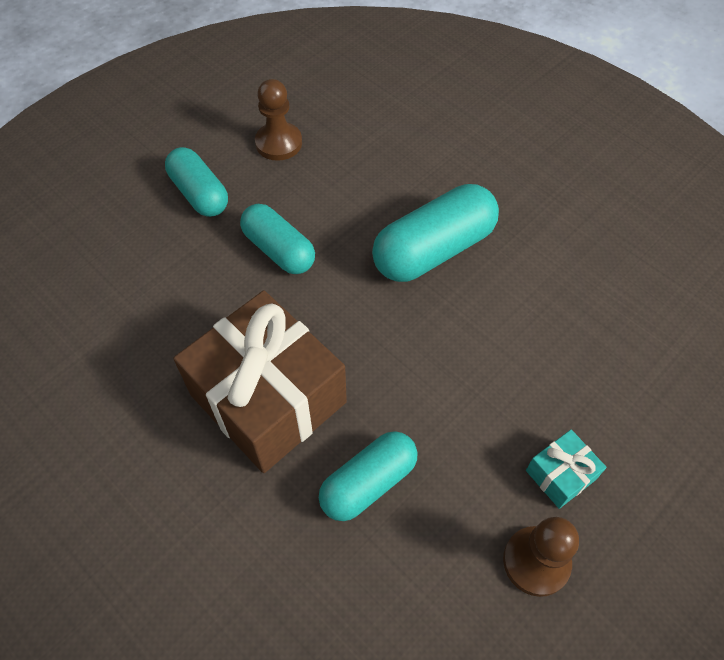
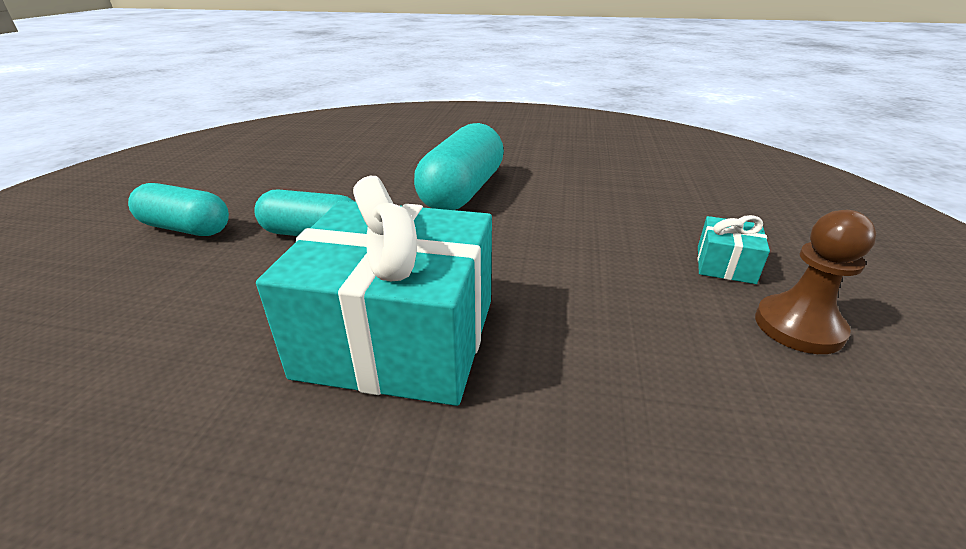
camera: 35 degrees left, 25 degrees down
(268, 398) = (399, 337): brown gift -> turquoise gift
(278, 143) = (258, 181): brown pawn -> none
(368, 483) = (585, 351): turquoise capsule -> none

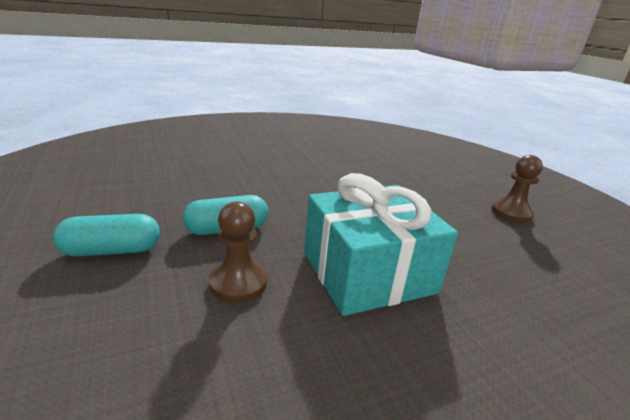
camera: 35 degrees left, 5 degrees down
(240, 297) = (238, 283): none -> brown pawn
(462, 191) = (288, 179): turquoise capsule -> none
(725, 265) = (458, 192): turquoise gift -> none

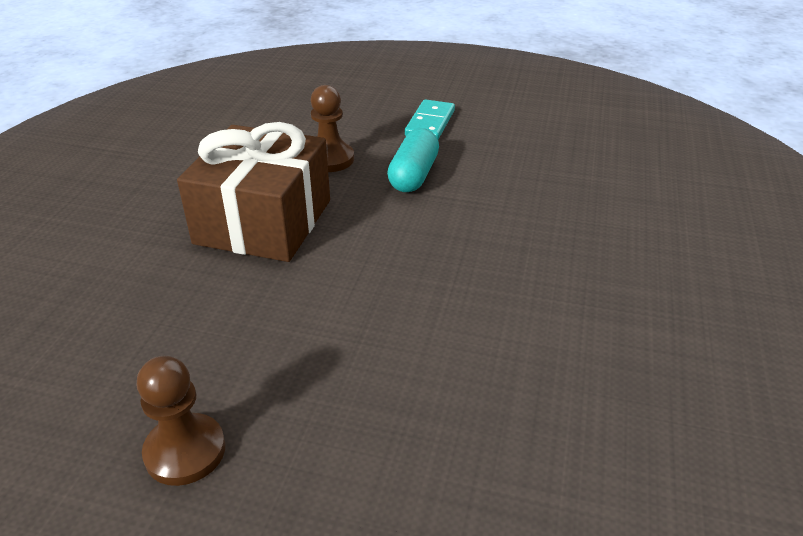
camera: 130 degrees right, 10 degrees up
(112, 250) = (430, 123): turquoise capsule -> turquoise domino
(368, 272) = (264, 221): turquoise gift -> brown gift

